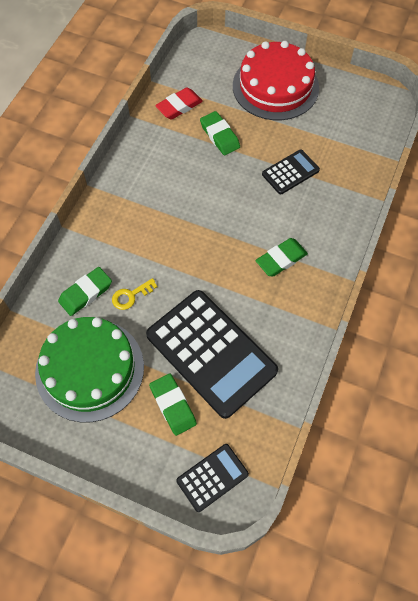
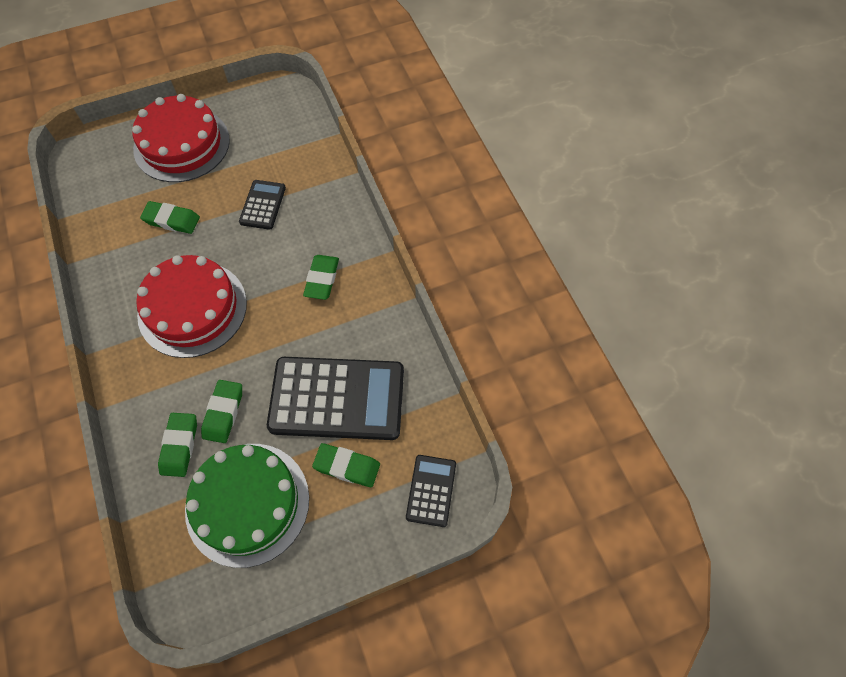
camera: 45 degrees left, 0 degrees up
(131, 296) = (223, 413): yellow key -> green eraser
(177, 208) = (192, 308): none -> red cake
(179, 106) = (108, 222): red eraser -> none

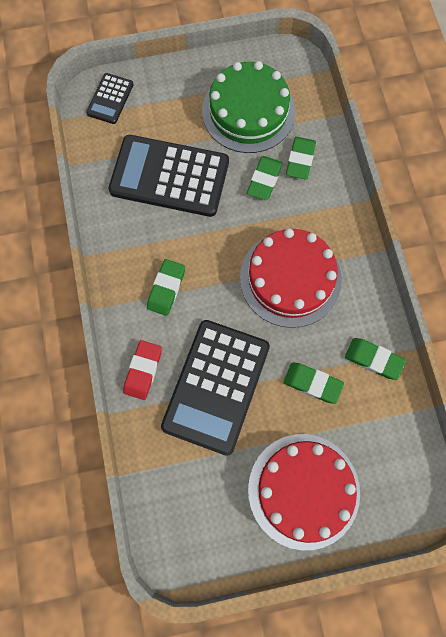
camera: 170 degrees left, 10 degrees up
(263, 205) = (216, 386): black calculator -> black calculator, size x2.06
(333, 207) = (143, 371): none -> red eraser
(347, 466) = (170, 125): green eraser -> green eraser (373, 359)

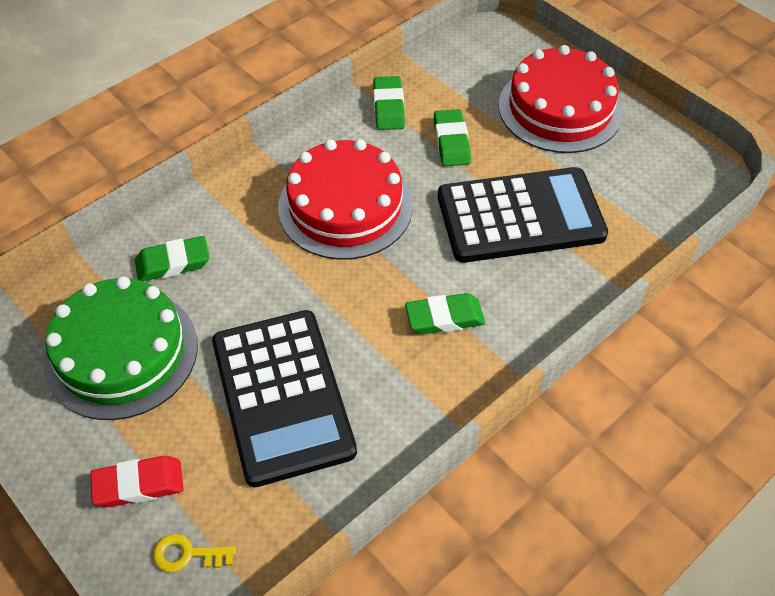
camera: 120 degrees left, 20 degrees down
(110, 99) = (187, 554): black calculator -> yellow key
(143, 371) = (559, 289): red eraser -> red eraser (139, 484)
(264, 180) = (225, 287): green eraser -> none

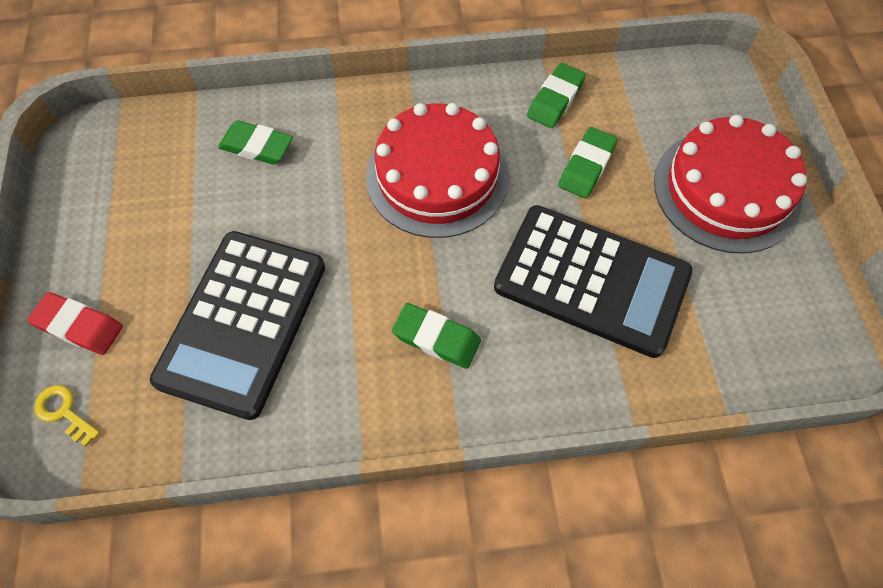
camera: 35 degrees right, 10 degrees up
(121, 353) = (157, 203): green cake -> none

